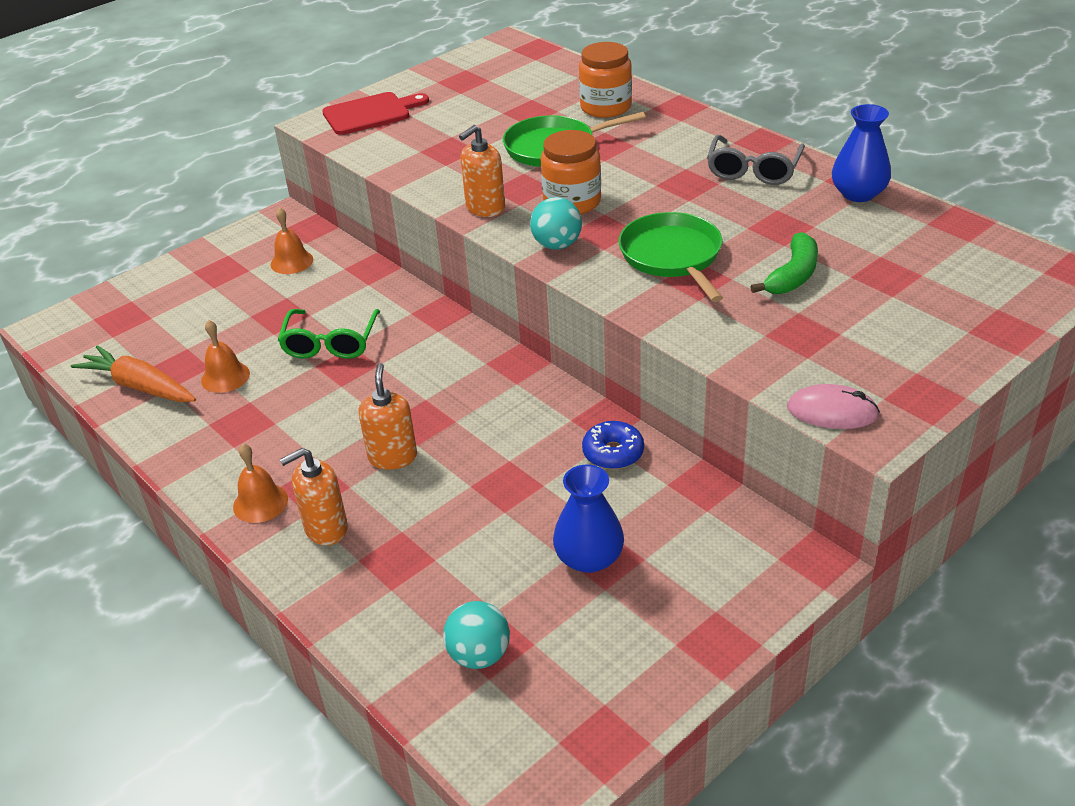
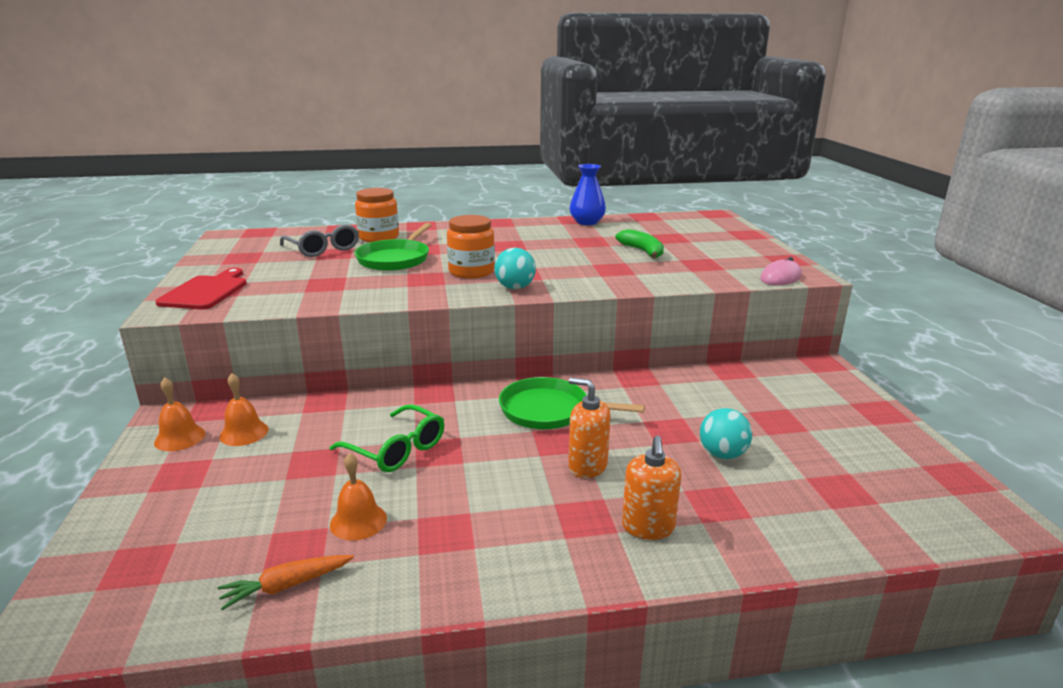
camera: 60 degrees left, 15 degrees down
(140, 386) = (286, 586): orange carrot -> orange carrot, size x0.65
(260, 502) = (577, 555): orange bell -> orange bell (180, 438)
(479, 655) = (851, 499): turquoise ball -> turquoise ball (722, 454)
(485, 208) = (428, 293): orange soap dispenser -> none
(589, 558) = (773, 425): blue vase -> none
(613, 453) = (673, 385): blue donut -> none
(672, 256) = (580, 267): green pan -> green pan (548, 410)
(753, 170) = (523, 231): grey glasses -> grey glasses (323, 249)

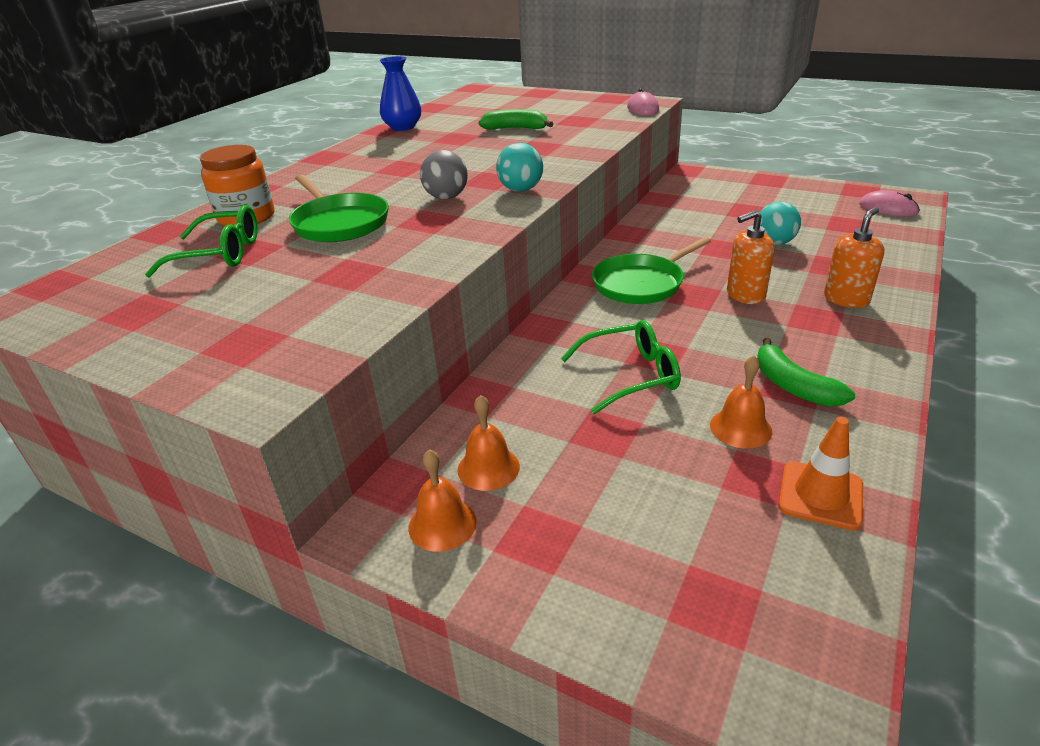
camera: 50 degrees left, 10 degrees up
(206, 291) = (233, 356): red cutting board -> none
(286, 586) = (820, 495): orange carrot -> orange traffic cone
(323, 249) = (220, 254): grey glasses -> green glasses
(445, 532) = (793, 386): none -> green banana
(471, 271) = (446, 197): orange jar -> grey ball
(648, 527) = (846, 299): orange soap dispenser -> orange soap dispenser turned 90 degrees counterclockwise
(935, 508) = (888, 208): none -> pink mouse

